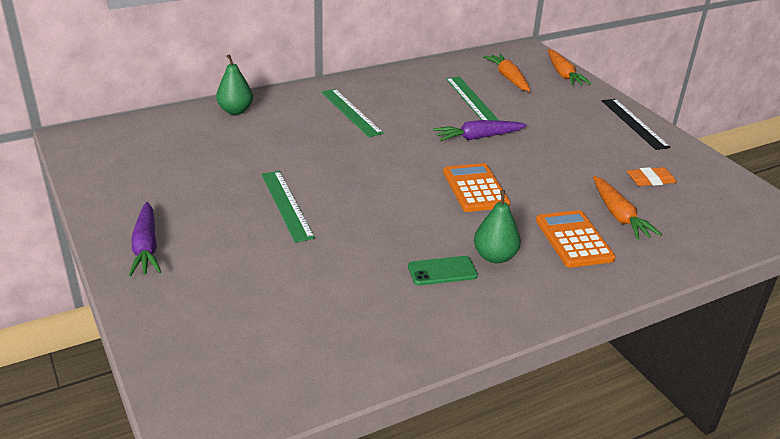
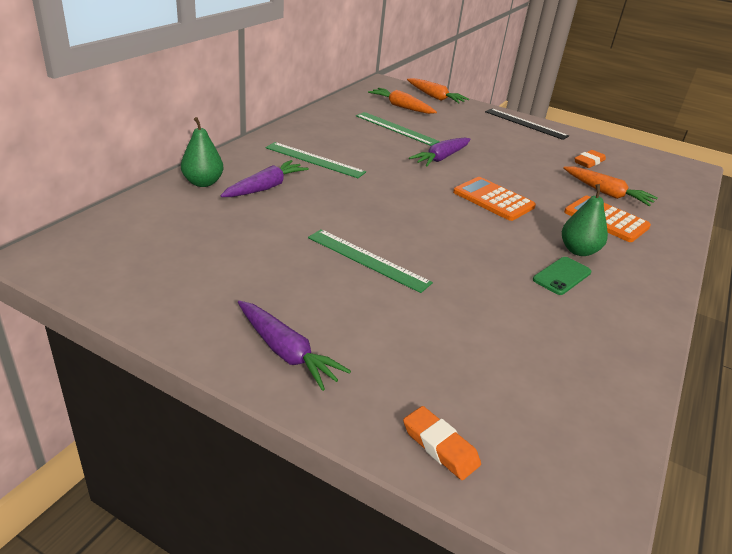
camera: 35 degrees left, 0 degrees up
(168, 342) = (440, 446): none -> orange eraser
(279, 126) = (266, 187): none -> purple carrot

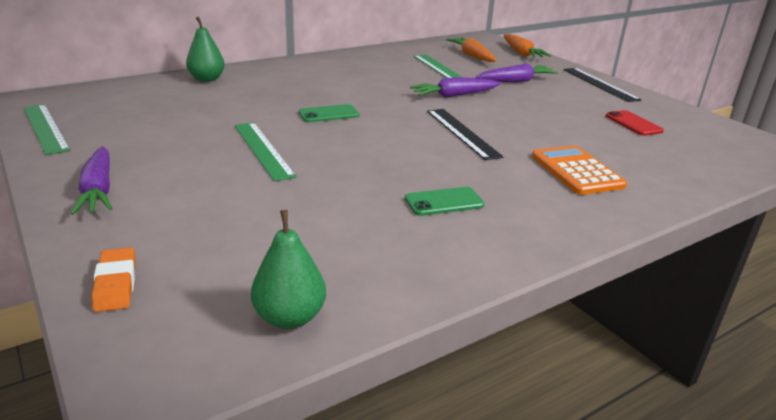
camera: 30 degrees right, 5 degrees down
(266, 187) = (252, 90): purple carrot -> purple carrot (516, 81)
(314, 160) = (325, 79): green ruler -> green ruler (45, 128)
(370, 203) = (329, 114): none -> green phone
(493, 199) = (462, 133): orange calculator -> black ruler
(578, 251) = (498, 187): green pear -> green pear (290, 317)
(589, 162) = (633, 123): orange eraser -> red phone
(606, 193) = (614, 151): orange carrot -> none

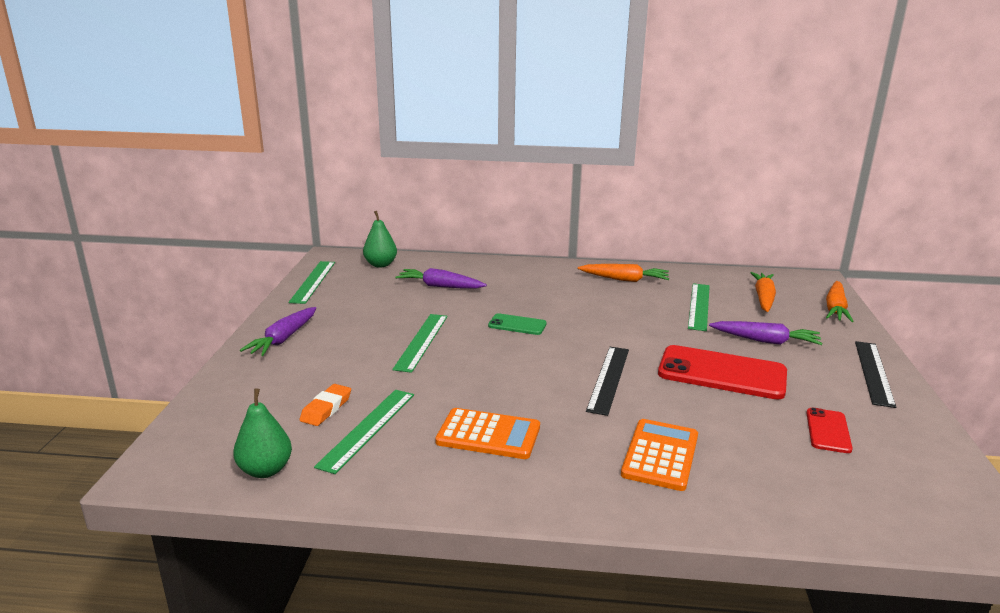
camera: 40 degrees right, 5 degrees down
(115, 284) = (213, 406): orange eraser -> orange eraser (326, 408)
(207, 79) = (468, 266): green pear -> green pear (380, 264)
(333, 237) = (367, 429): none -> green ruler
(360, 63) = (625, 280): none -> orange carrot
(444, 202) = (488, 435): green phone -> orange calculator
(454, 95) = (665, 338): purple carrot -> purple carrot (439, 286)
(525, 108) = (722, 373): none -> red phone

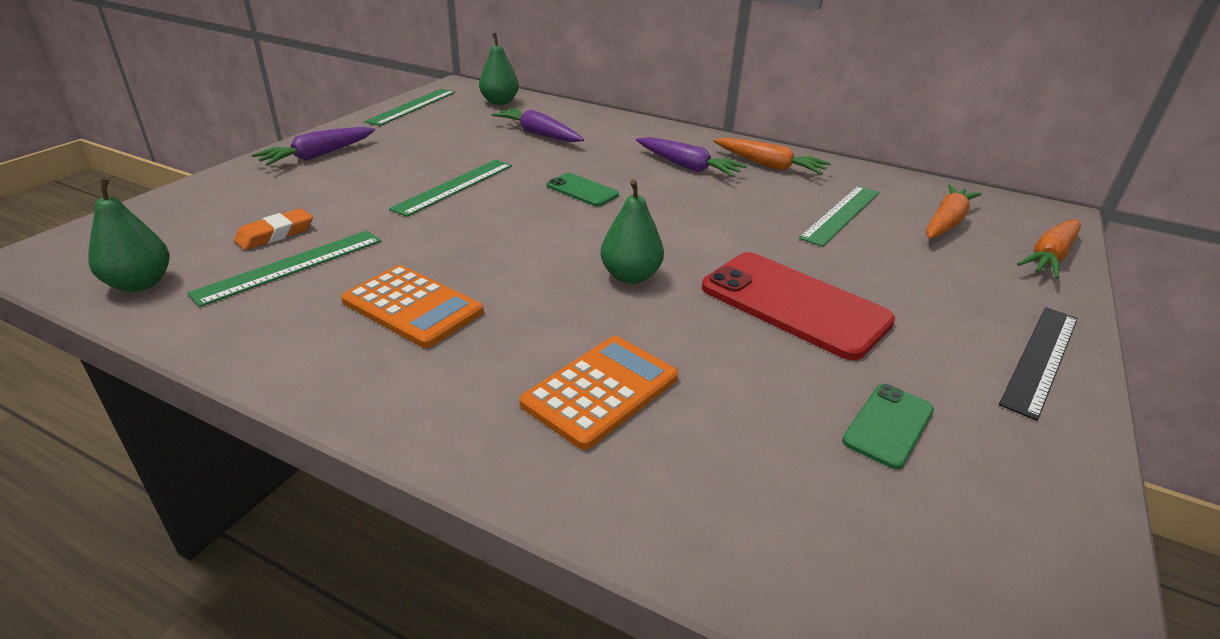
camera: 20 degrees right, 10 degrees up
(608, 379) = (630, 276): black ruler -> green pear
(766, 341) = (900, 277): purple carrot -> purple carrot (687, 166)
(828, 431) = (888, 425): red phone -> green phone

